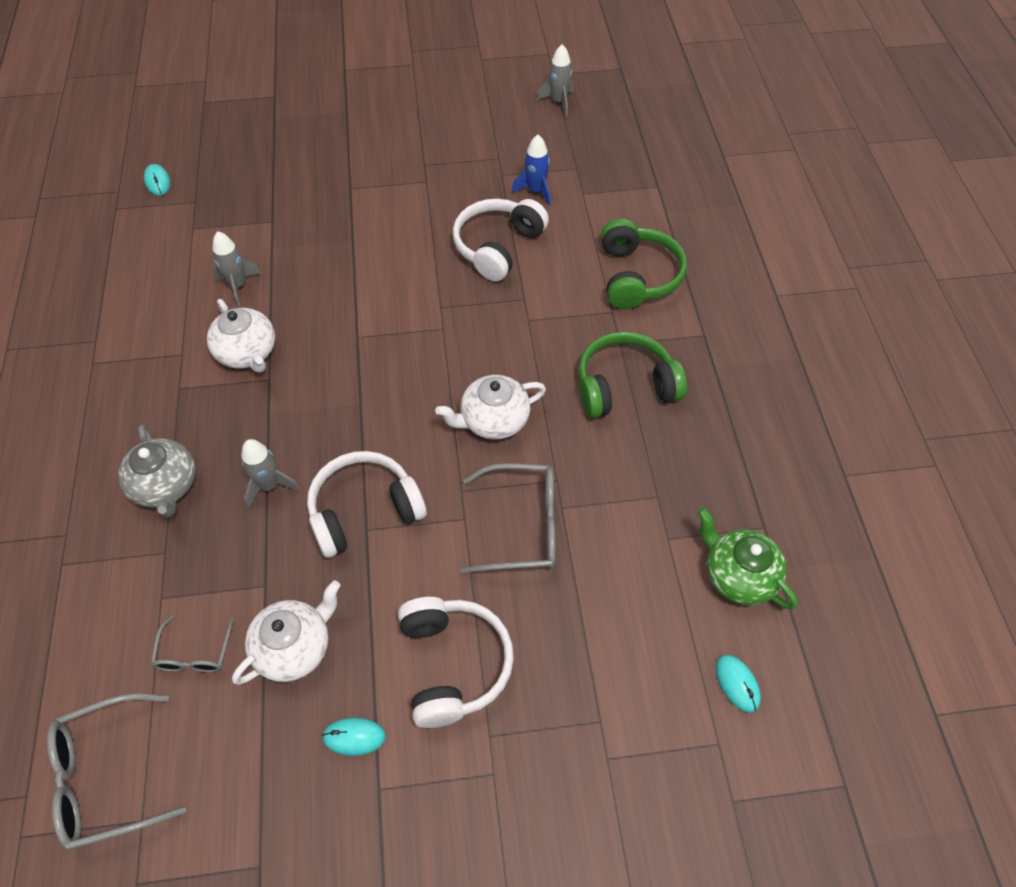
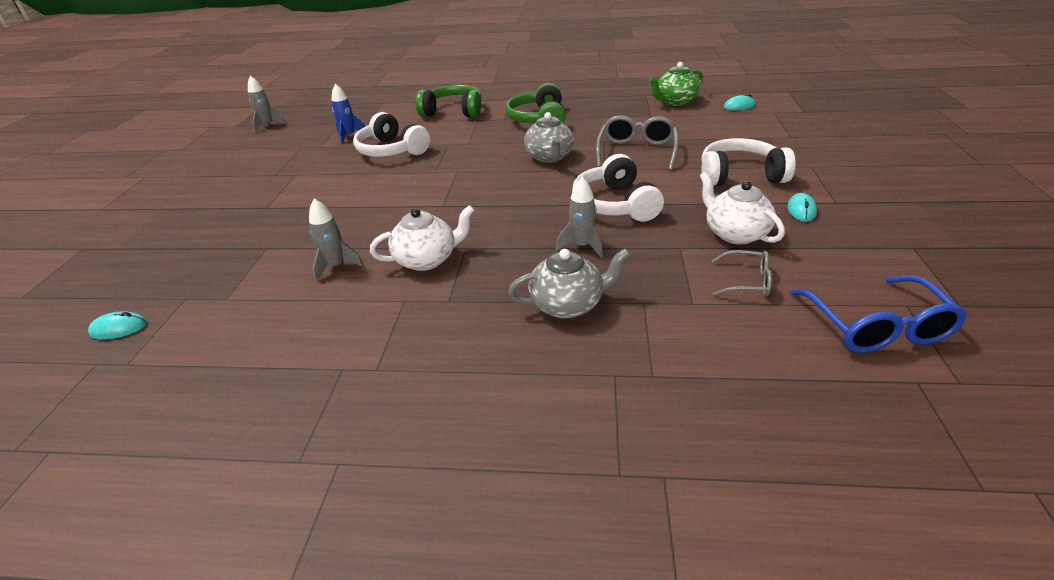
camera: 75 degrees left, 20 degrees down
(106, 777) = (876, 327): grey glasses -> blue glasses
(493, 420) = (549, 157): white teapot -> grey teapot

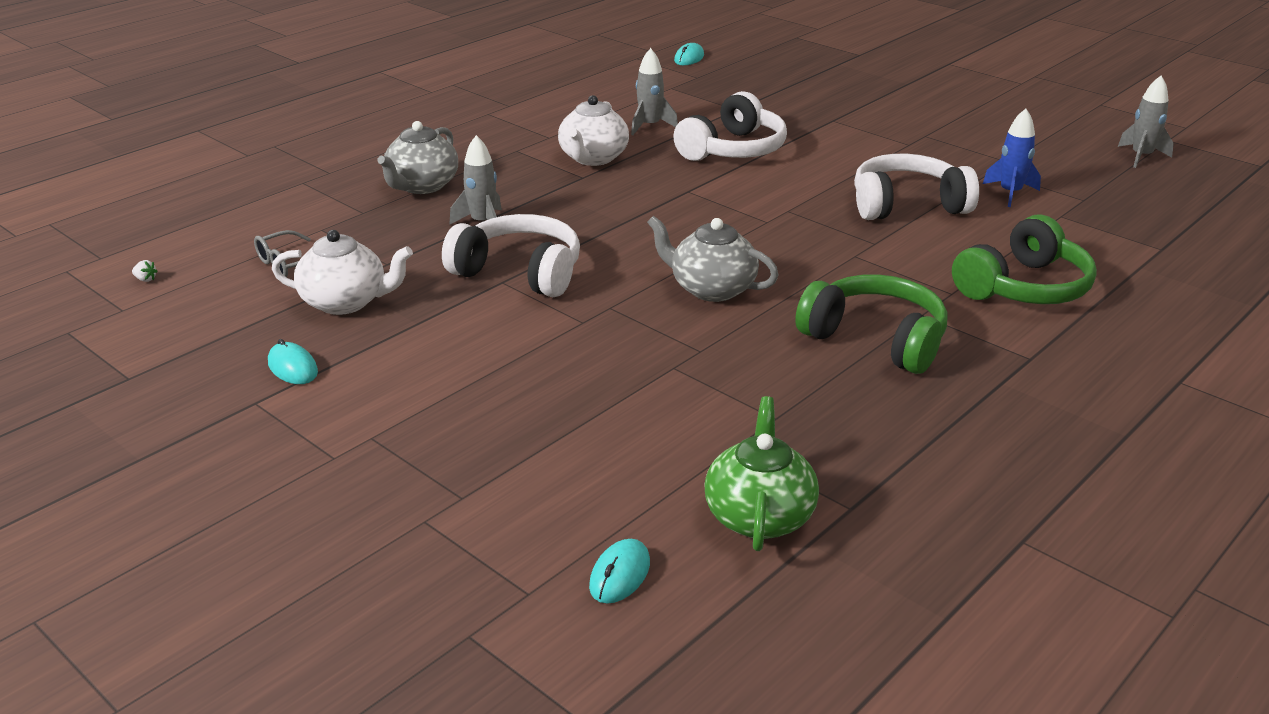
camera: 125 degrees right, 5 degrees down
(637, 151) = (620, 355): grey glasses -> none
(739, 176) = (422, 384): white headphones -> white headphones (733, 150)
(876, 327) = (145, 279): blue glasses -> white strawberry

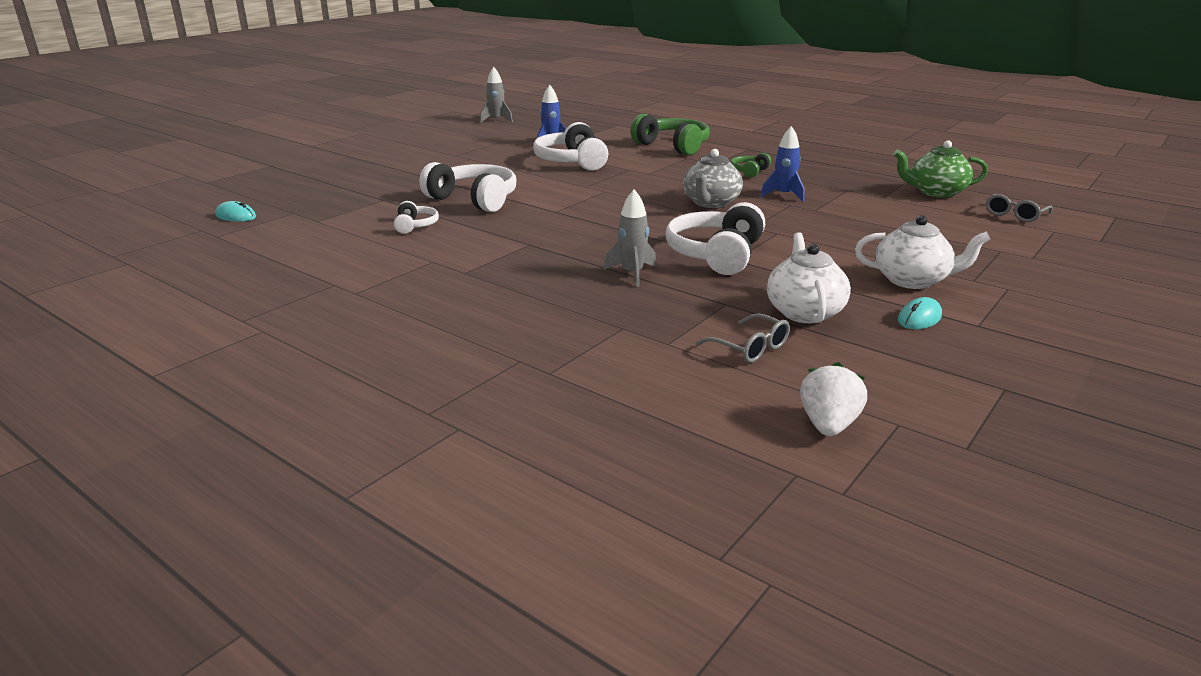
camera: 95 degrees left, 5 degrees down
(145, 279) = (828, 425): white strawberry -> white strawberry, size x2.46
(422, 186) = (555, 306): grey teapot -> none
(593, 158) = (488, 242): white teapot -> white teapot (912, 280)
(620, 575) = (1014, 215): turquoise mouse -> grey glasses
(650, 126) = (415, 225): grey rocket -> white headphones
(745, 351) = (783, 195): none -> blue rocket
(875, 339) = (749, 171): green headphones -> green headphones, size x0.50

